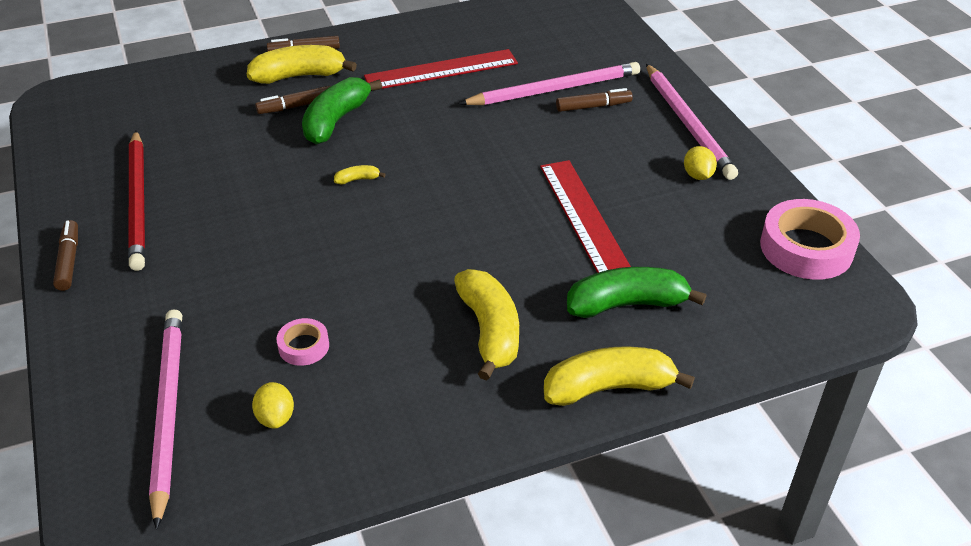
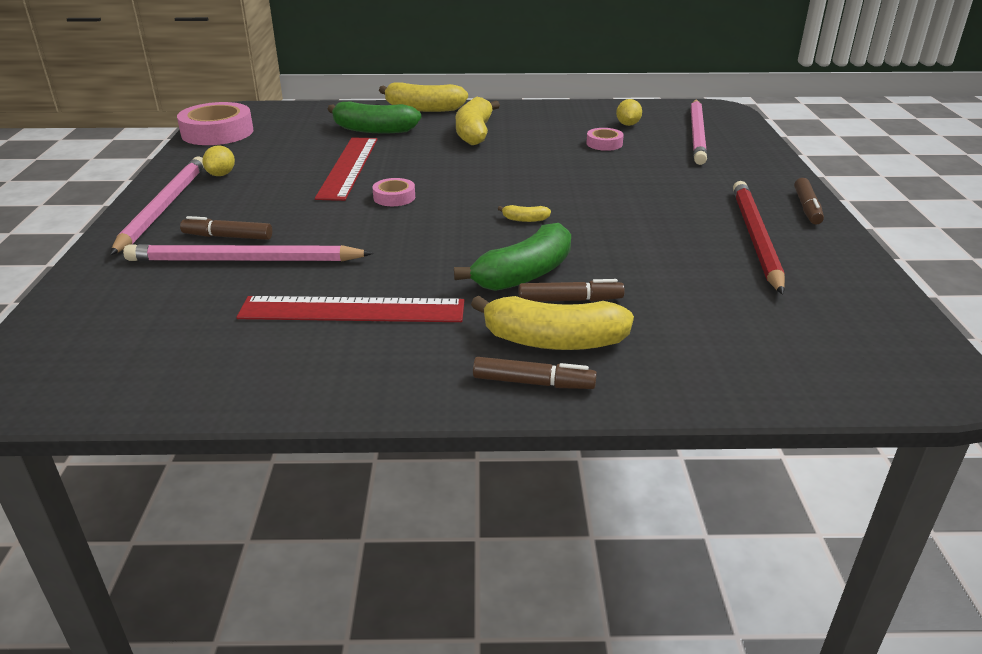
camera: 160 degrees left, 10 degrees down
(498, 182) = (394, 197): none -> pink tape

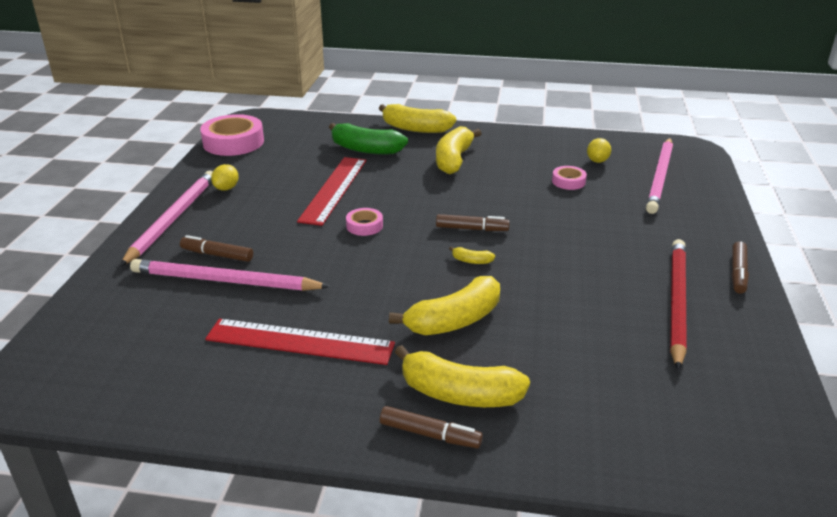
camera: 10 degrees right, 0 degrees up
(524, 274) = (454, 320): green banana -> yellow banana
(570, 300) = (486, 352): brown marker -> brown marker (472, 229)

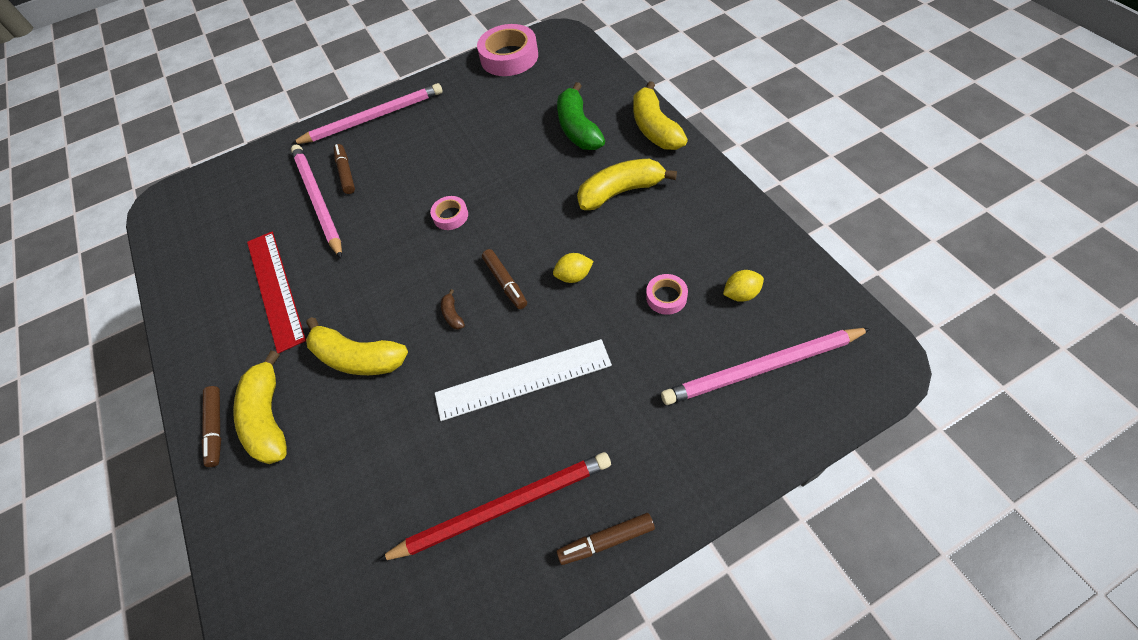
camera: 60 degrees right, 25 degrees up
(226, 188) = (437, 108): yellow lemon -> yellow lemon (574, 276)
(334, 189) = (490, 160): red ruler -> none
(471, 261) = (453, 315): yellow banana -> brown banana
(573, 255) = (523, 379): none -> white ruler

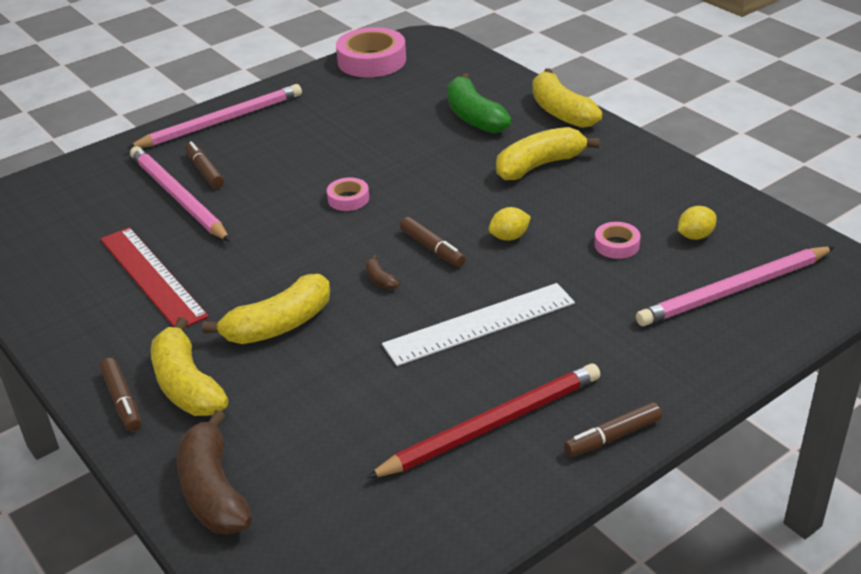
camera: 15 degrees left, 20 degrees down
(257, 546) = (213, 491): none -> brown banana
(358, 358) = (279, 325): yellow banana -> yellow banana turned 45 degrees counterclockwise

